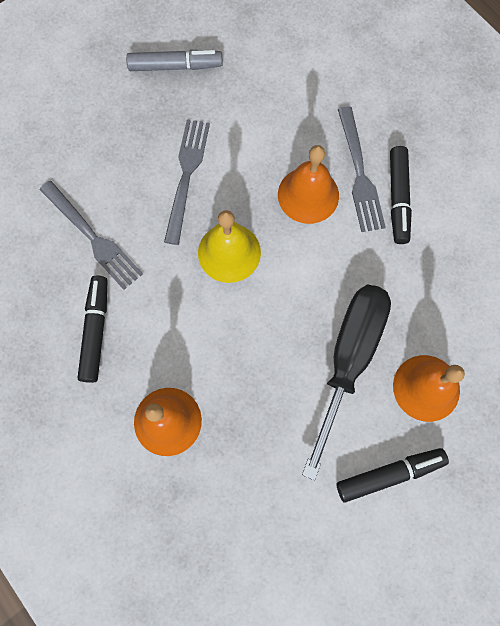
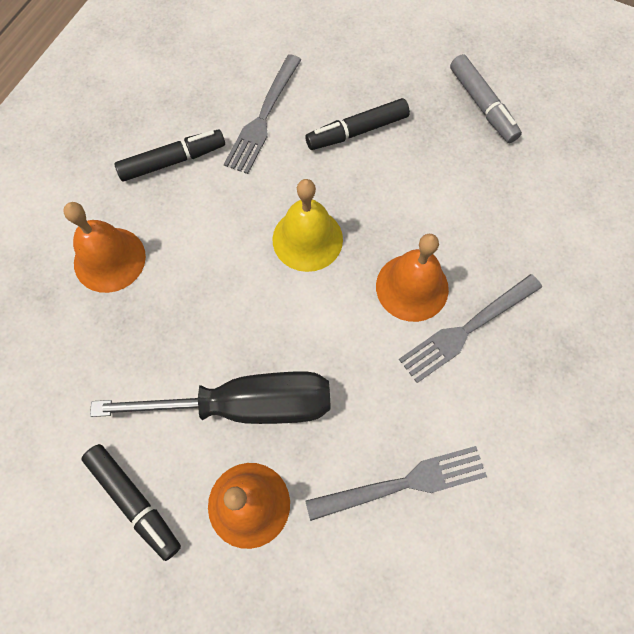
camera: 65 degrees right, 5 degrees down
(186, 175) = (370, 166): grey fork -> grey fork (404, 483)
(398, 199) = (460, 383): black marker -> black marker (357, 131)

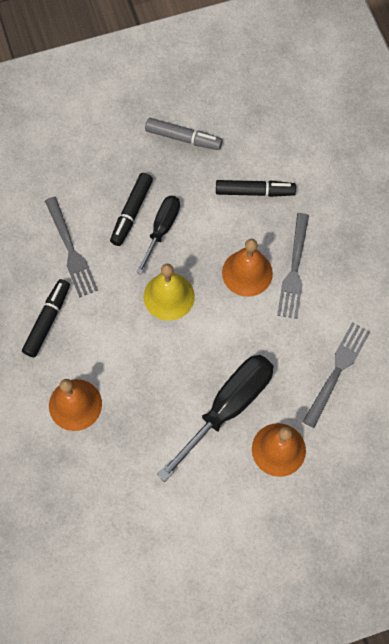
camera: 45 degrees left, 0 degrees up
(134, 501) = (224, 502): black marker -> black marker (254, 192)
(368, 171) = (161, 230): none -> black screwdriver

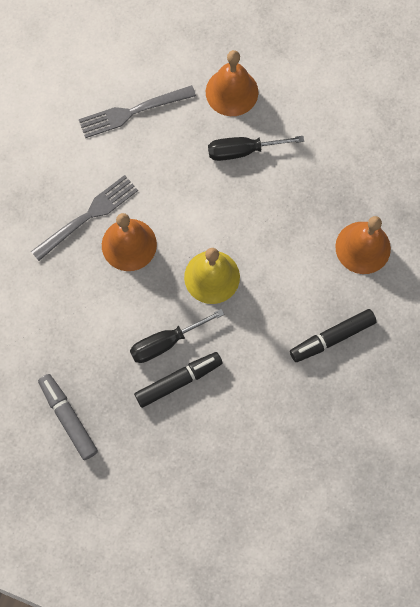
camera: 140 degrees left, 5 degrees up
(71, 250) = (262, 387): grey fork -> none
(227, 408) = (243, 151): black screwdriver -> black screwdriver, size x0.60
(254, 192) = (54, 311): black marker -> none

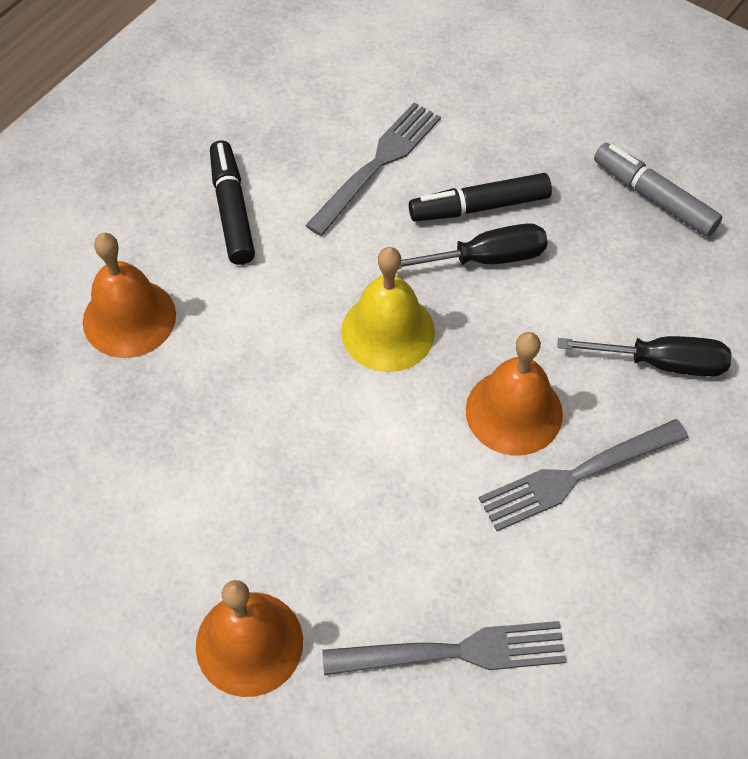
camera: 165 degrees left, 15 degrees down
(68, 418) = (654, 197): grey marker -> grey marker turned 150 degrees clockwise
(243, 151) = (266, 522): black screwdriver -> black screwdriver (661, 363)
(252, 398) = (378, 164): none -> grey fork
(332, 337) = (232, 210): black marker -> black marker turned 90 degrees counterclockwise

